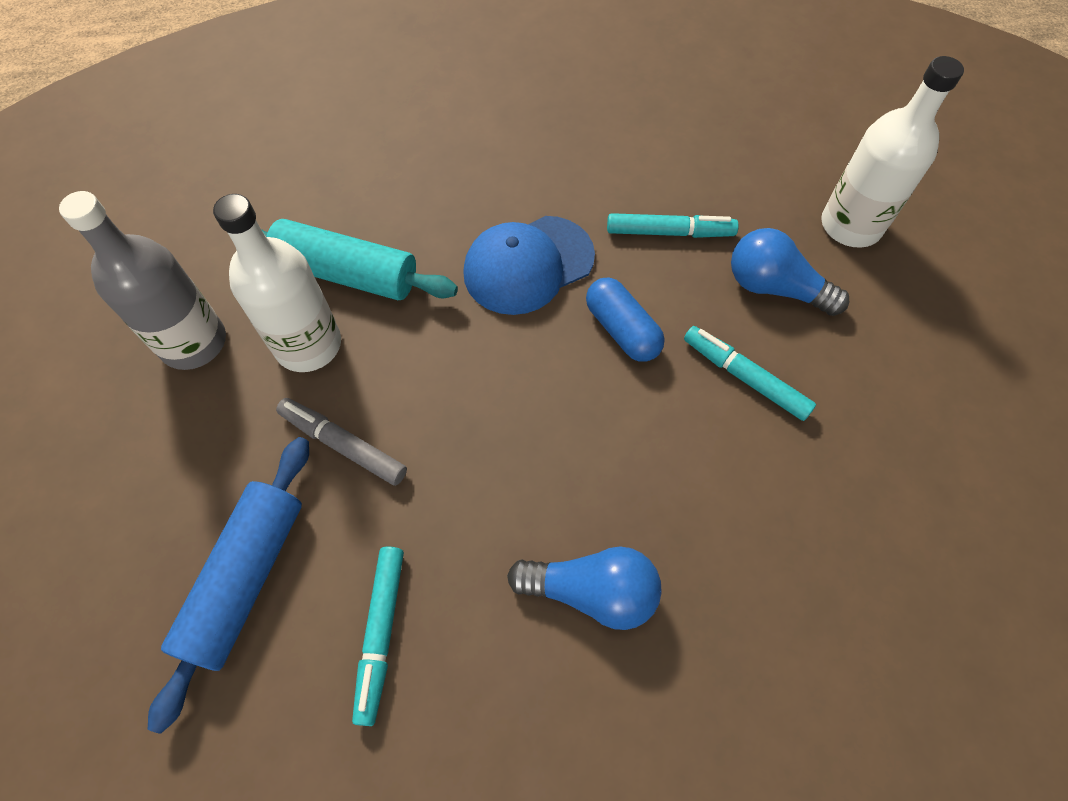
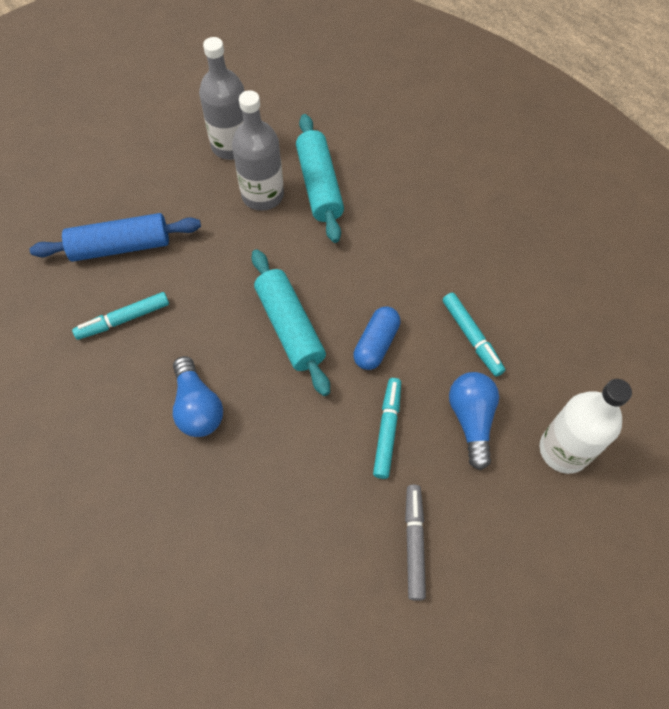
camera: 60 degrees right, 0 degrees up
(308, 345) = (262, 195): white bottle -> grey bottle
(343, 445) = (214, 245): grey marker -> grey marker (414, 543)
(528, 265) = (389, 271): blue cap -> none
(538, 413) = (290, 327): none -> turquoise rolling pin

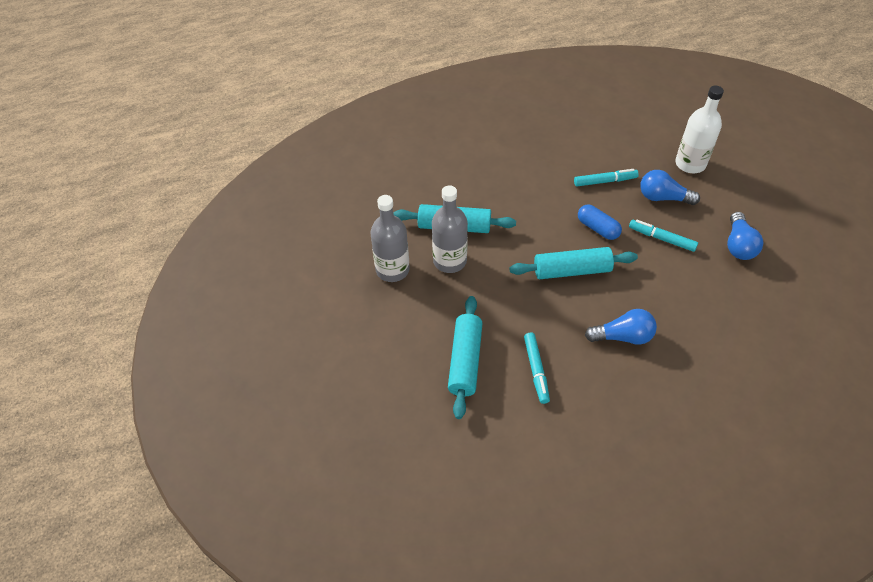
camera: 70 degrees left, 10 degrees down
(121, 246) = (465, 361): blue rolling pin -> turquoise rolling pin
(414, 543) = (738, 245): grey marker -> blue light bulb

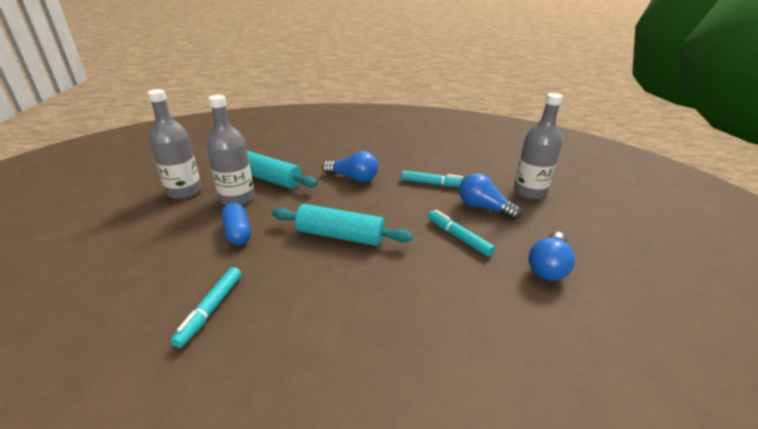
camera: 20 degrees right, 20 degrees down
(465, 361) = (153, 276): turquoise rolling pin -> none
(597, 228) = (397, 212): blue capsule -> blue capsule (238, 232)
(623, 336) = (340, 310): blue light bulb -> blue light bulb (353, 178)
(690, 164) = (529, 192): white bottle -> grey bottle

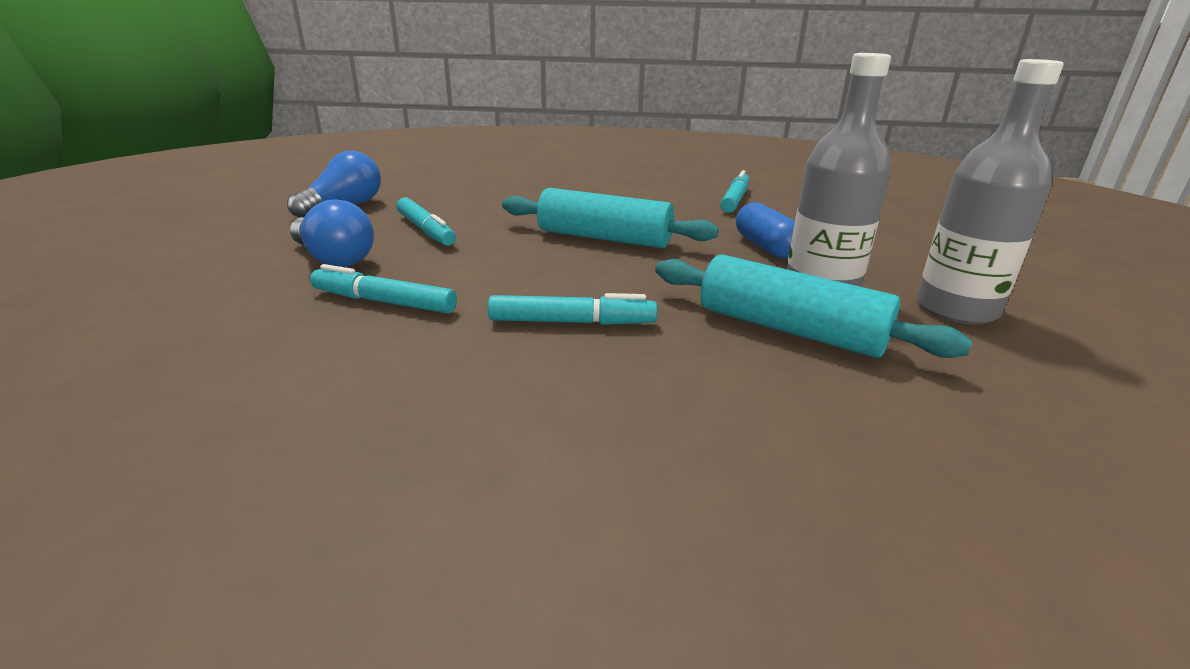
camera: 175 degrees left, 5 degrees down
(353, 178) = (572, 322): blue light bulb -> turquoise marker
(529, 192) = (191, 278): grey bottle -> none

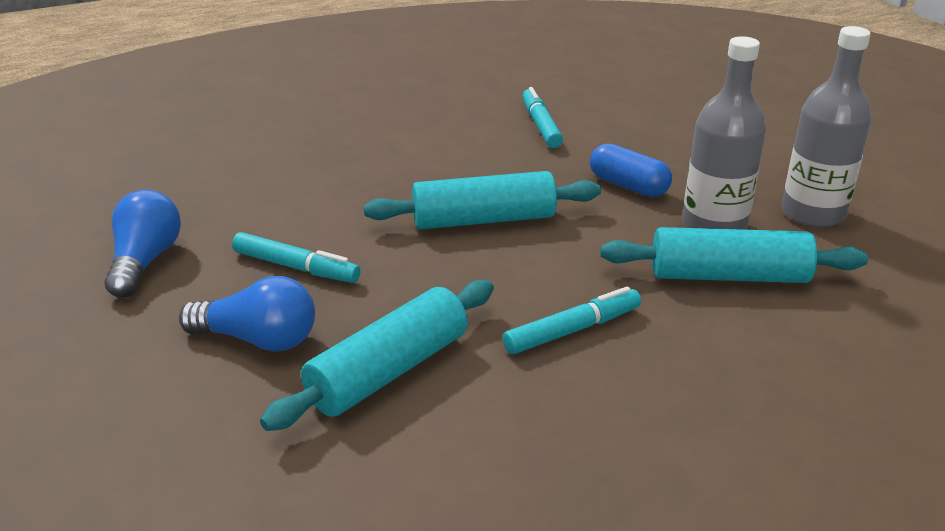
camera: 30 degrees left, 5 degrees up
(384, 302) = (389, 371): turquoise marker -> turquoise rolling pin

